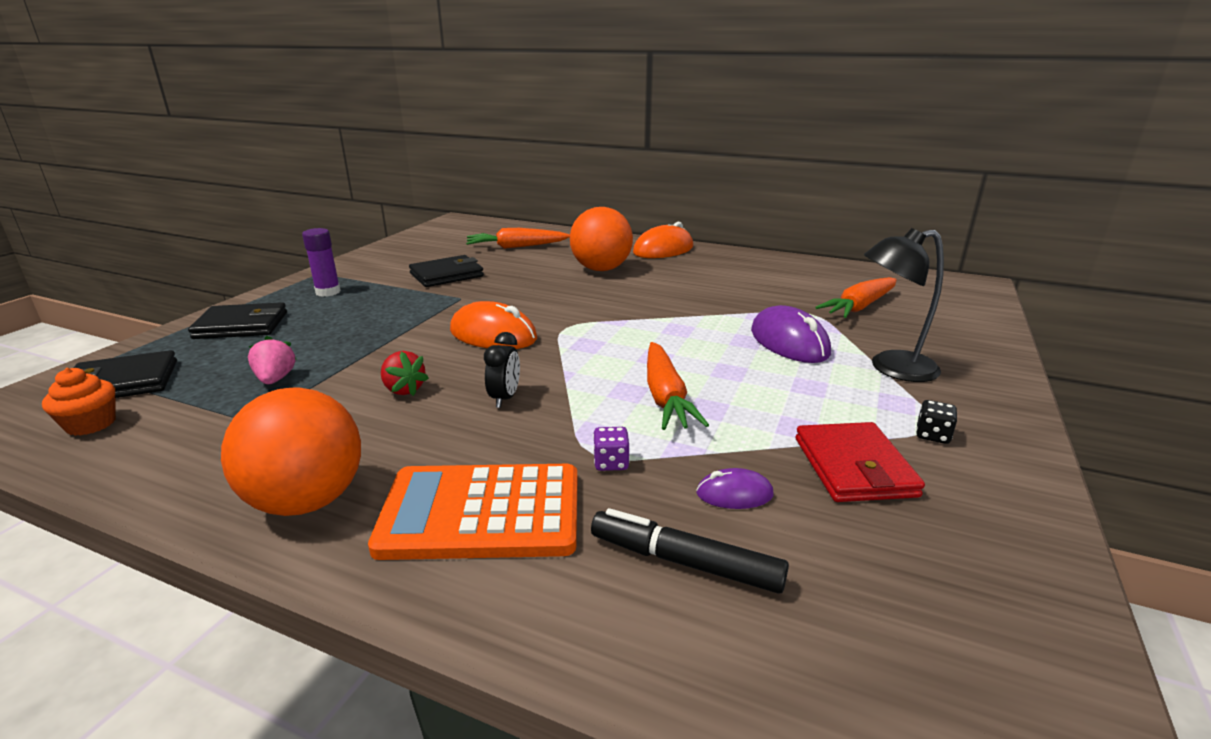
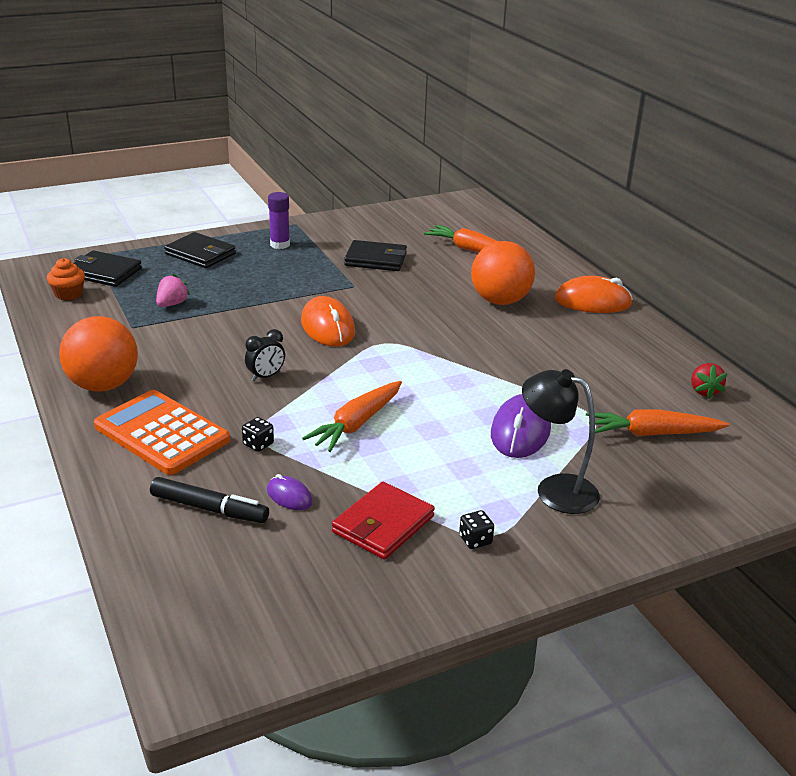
camera: 40 degrees right, 5 degrees up
(403, 389) = (223, 343): red strawberry -> red strawberry (704, 391)
(611, 462) = (258, 444): purple dice -> black dice
(685, 562) = (209, 509): black marker -> black marker turned 135 degrees clockwise

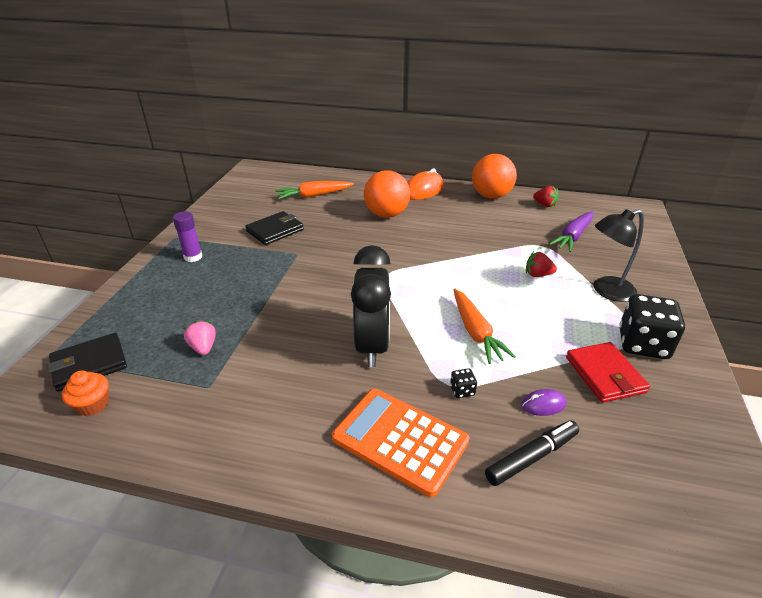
camera: 50 degrees left, 5 degrees up
(103, 385) = (285, 447): orange ball -> orange ball (491, 196)
(162, 433) = (400, 440): orange calculator -> orange calculator turned 45 degrees clockwise
(200, 254) = (146, 298): black wallet -> none
(266, 376) = (372, 346): black clock -> black clock, size x2.29
(327, 327) = (338, 288): orange mouse -> none
(475, 540) = (643, 344): black dice -> black dice, size x2.39
(520, 431) = (537, 275): purple mouse -> red strawberry
(652, 434) = (573, 237): orange carrot -> purple carrot

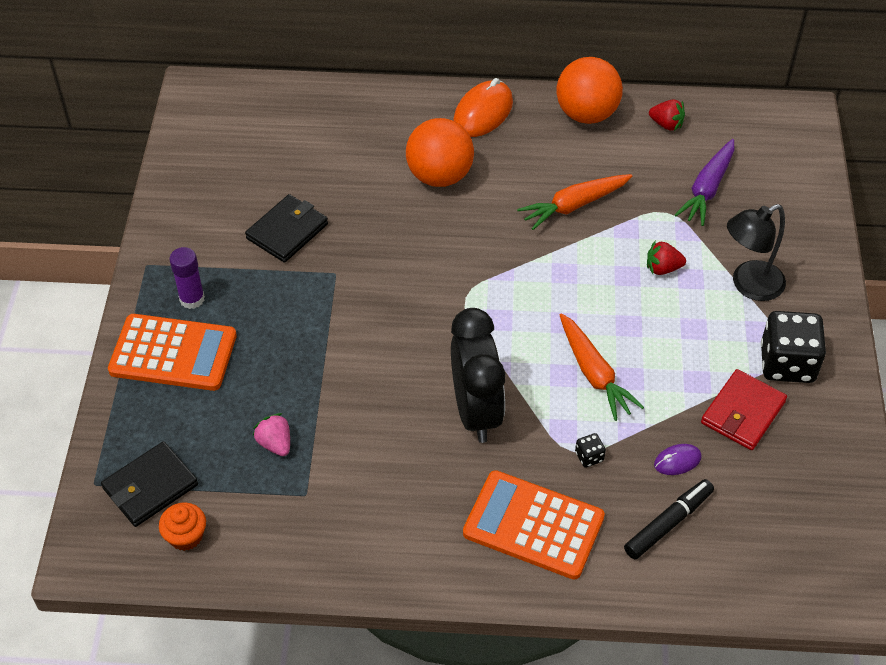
camera: 10 degrees left, 15 degrees up
(162, 284) = (173, 353): none -> orange calculator
(314, 195) = (319, 146): orange carrot -> orange carrot (574, 205)
(605, 374) = (743, 412): red wallet -> red wallet turned 60 degrees clockwise

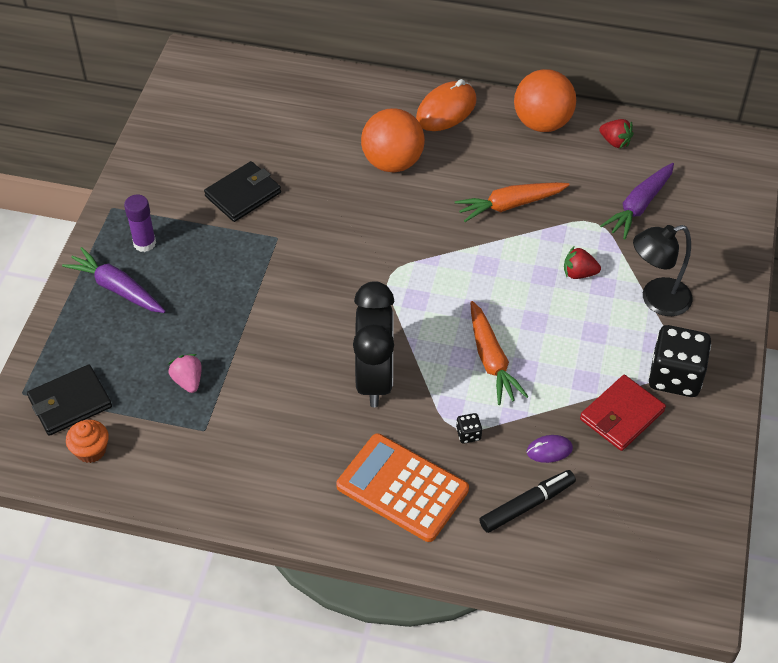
camera: 10 degrees right, 0 degrees up
(173, 353) = (117, 289): orange calculator -> purple carrot

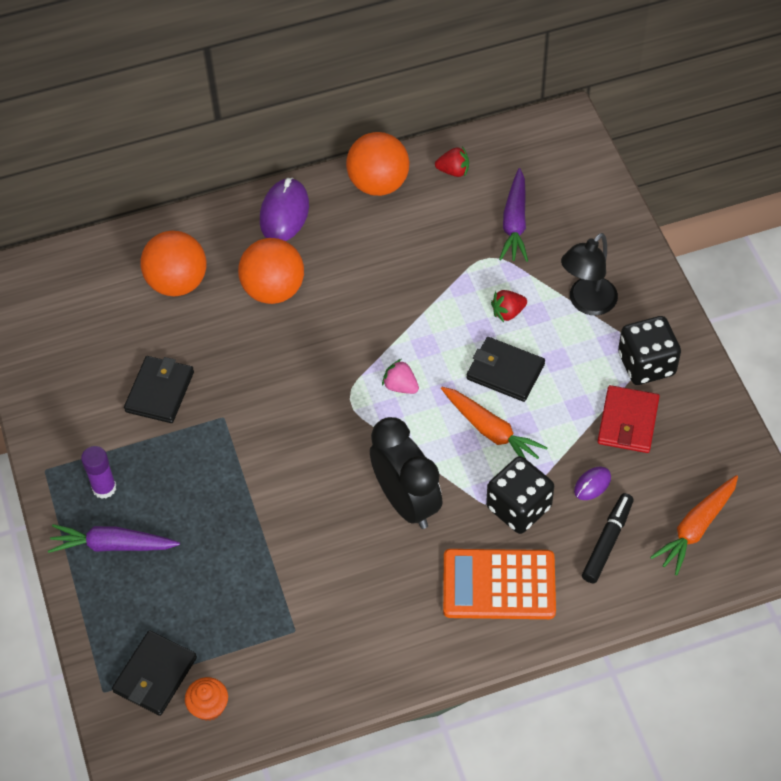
camera: 30 degrees left, 5 degrees up
(188, 381) = (246, 595): pink strawberry -> pink strawberry (400, 386)
(320, 122) = (177, 282): none -> orange ball
(446, 110) = (284, 213): orange mouse -> purple mouse
(468, 434) = (518, 507): black dice -> black dice, size x2.39
(510, 205) = (406, 278): orange carrot -> orange carrot (696, 528)
(540, 319) = (505, 372): none -> black wallet

